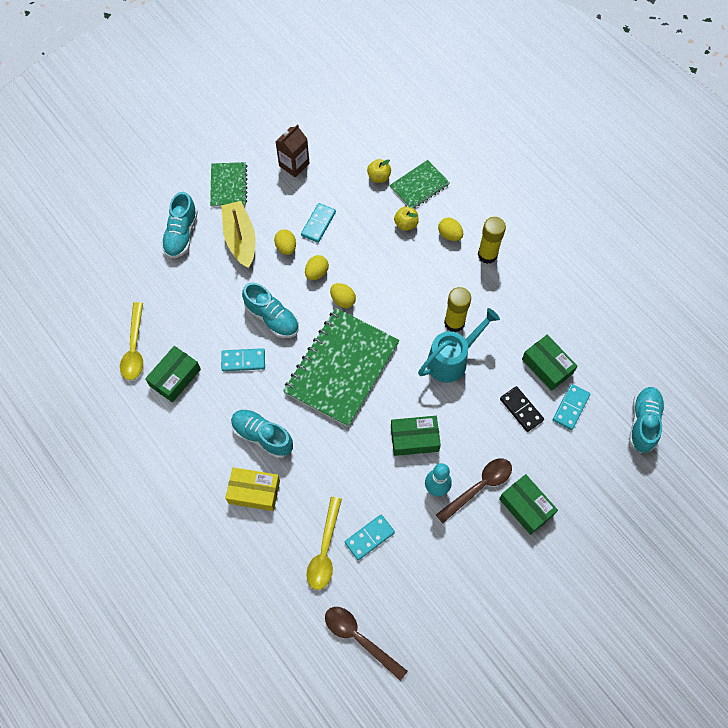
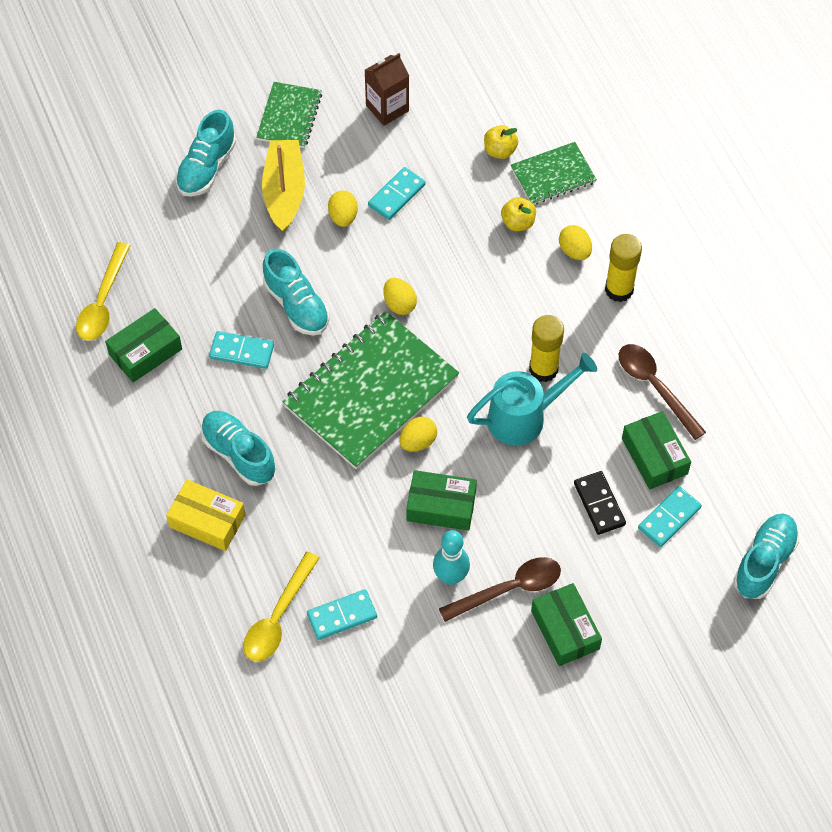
camera: 15 degrees right, 5 degrees down
(316, 273) = (374, 260): yellow egg -> yellow egg (418, 442)
(359, 638) = (290, 736): brown spoon -> brown spoon (655, 387)

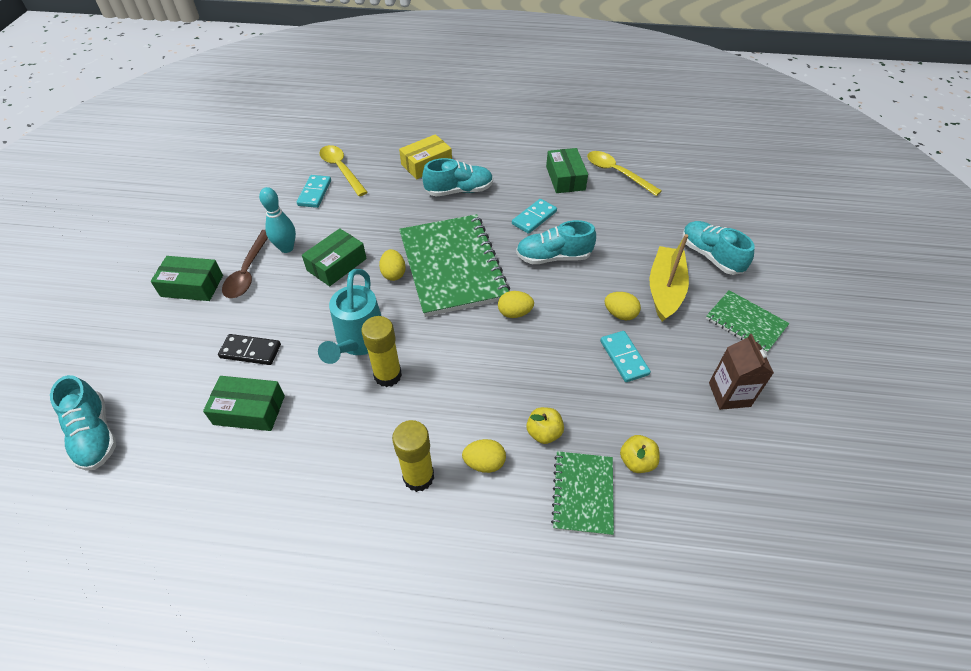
camera: 120 degrees right, 10 degrees down
(284, 191) = (665, 290): yellow boat -> yellow boat turned 105 degrees counterclockwise
(655, 387) = (304, 448): brown spoon -> none
(669, 518) = (195, 390): turquoise domino -> none

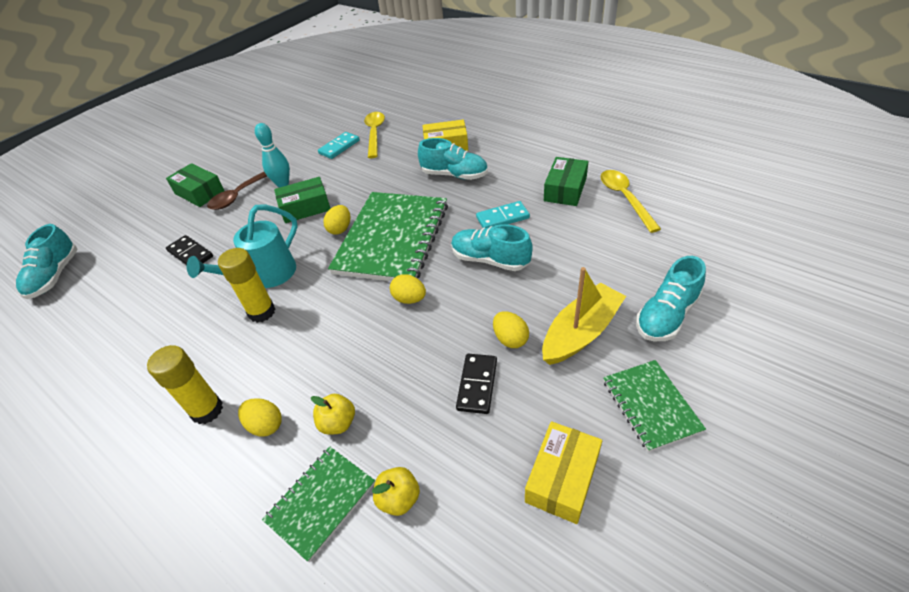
camera: 35 degrees right, 5 degrees down
(249, 410) = (150, 298): green box -> none
(624, 358) = (477, 385): turquoise domino -> black domino
(710, 256) = (666, 315): turquoise shoe -> turquoise shoe turned 135 degrees counterclockwise
(729, 394) = (562, 478): brown carton -> yellow box

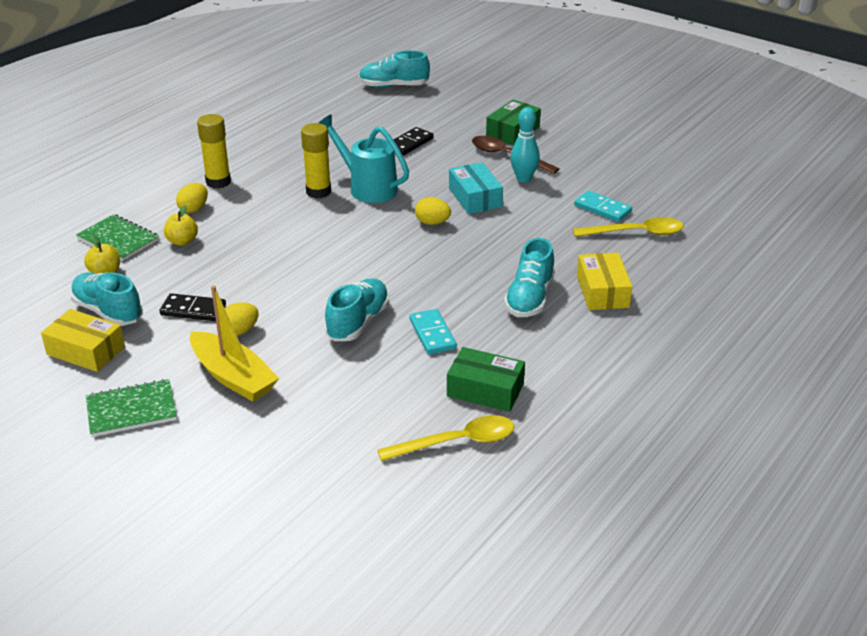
camera: 85 degrees right, 10 degrees down
(305, 207) = (475, 198): green box -> turquoise box
(392, 238) = (409, 256): green notebook -> none
(409, 299) = (312, 271): yellow egg -> none
(666, 315) = (236, 441): turquoise shoe -> turquoise shoe (108, 312)

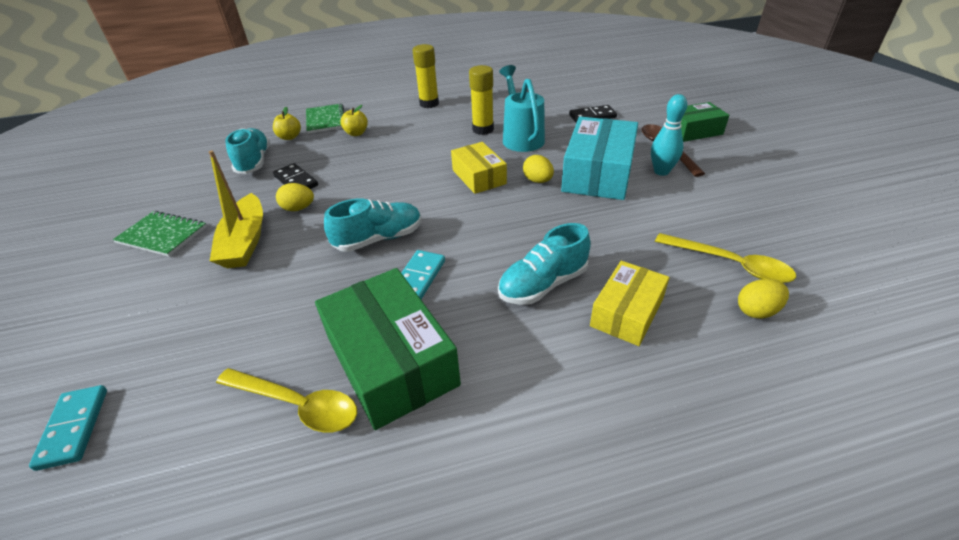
camera: 40 degrees right, 5 degrees up
(86, 351) = (206, 182): yellow box -> yellow box (479, 177)
(194, 209) = (392, 116): yellow egg -> yellow egg (756, 311)
(393, 86) = (627, 75): turquoise shoe -> none
(475, 198) = (598, 173): turquoise box -> turquoise box, size x1.65
(485, 390) = (391, 361): green box -> green box, size x1.65
(602, 209) = (715, 225): turquoise domino -> turquoise domino (73, 428)

